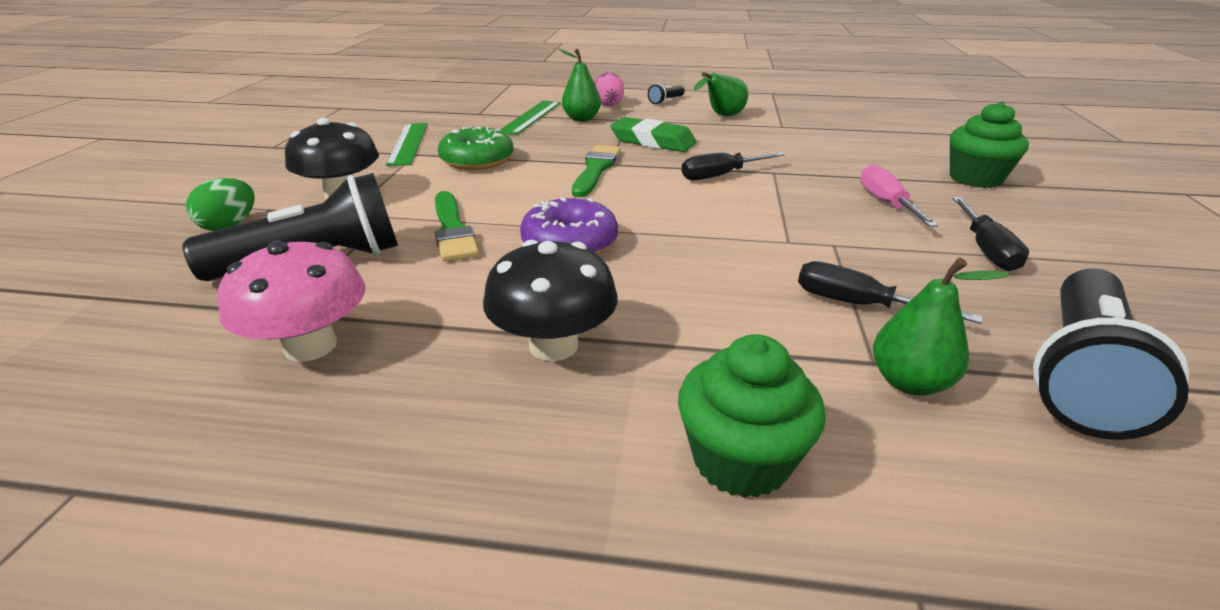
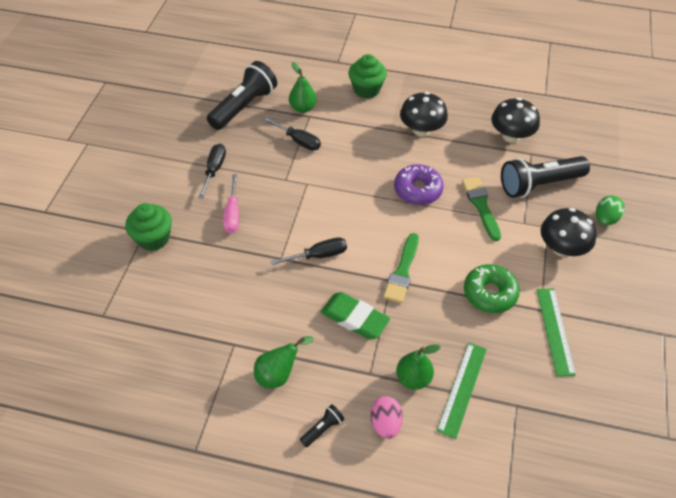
camera: 175 degrees left, 20 degrees up
(310, 346) = (511, 136): pink mushroom -> black mushroom

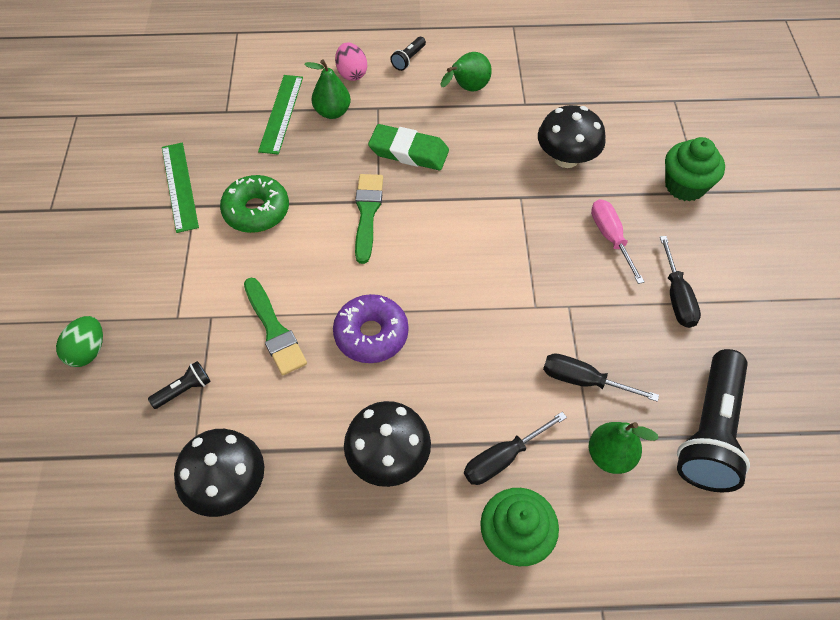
camera: 165 degrees right, 5 degrees up
(318, 255) = (476, 209): black screwdriver -> black screwdriver (503, 458)
(539, 184) = (184, 390): black flashlight -> black flashlight, size x0.43
(561, 248) = (160, 290): black mushroom -> black mushroom (566, 158)

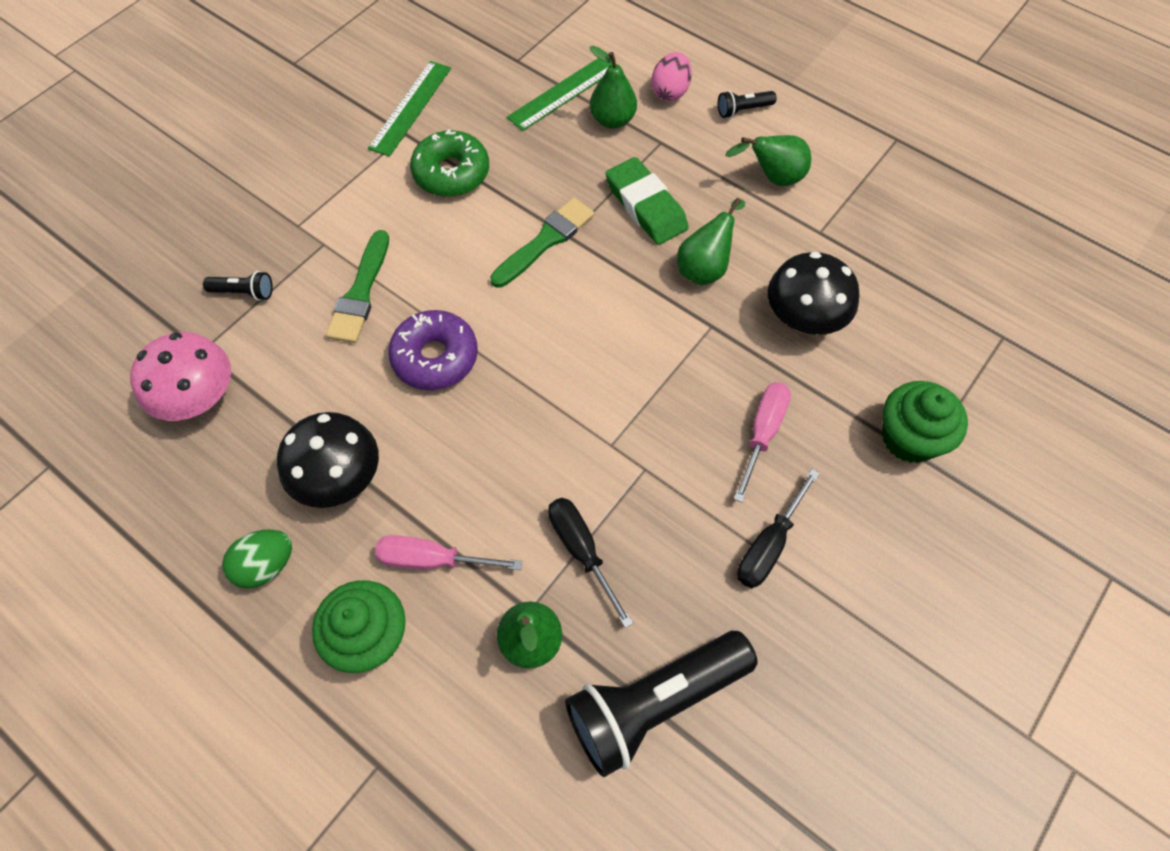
camera: 40 degrees right, 5 degrees up
(88, 351) = (208, 206): green egg -> green egg (266, 565)
(228, 485) = (199, 398): black mushroom -> pink mushroom
(482, 166) = (705, 267): none -> green pear
(503, 458) = (433, 560): black screwdriver -> pink screwdriver

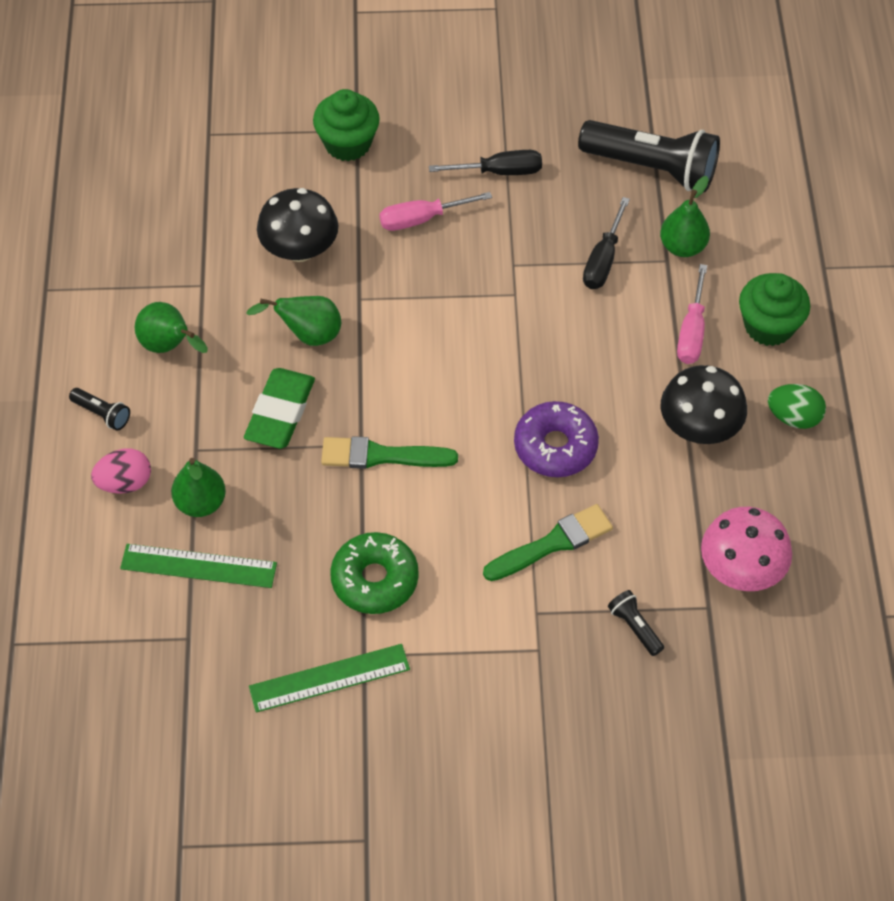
camera: 130 degrees left, 5 degrees down
(433, 560) = (692, 331): pink screwdriver -> pink screwdriver turned 45 degrees clockwise

